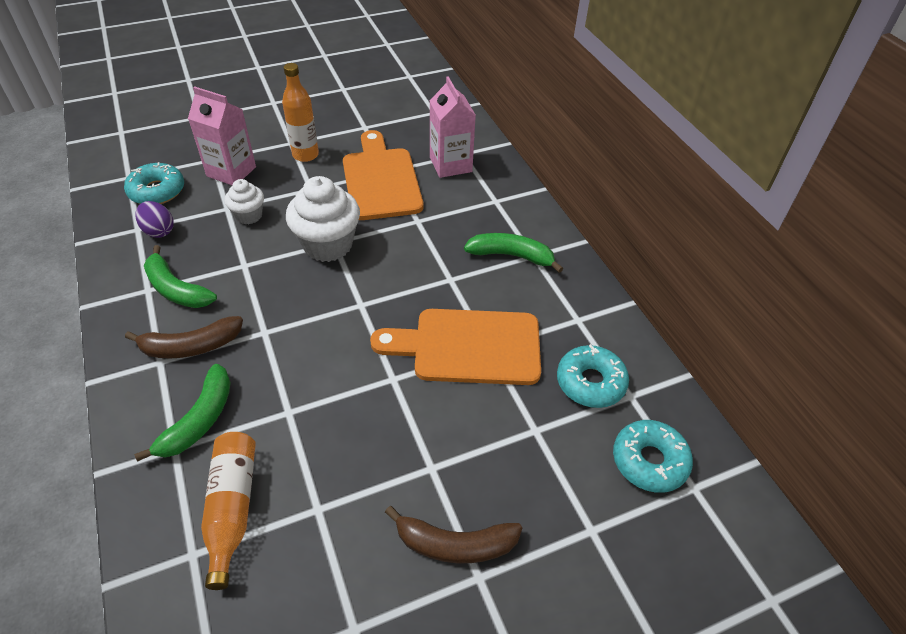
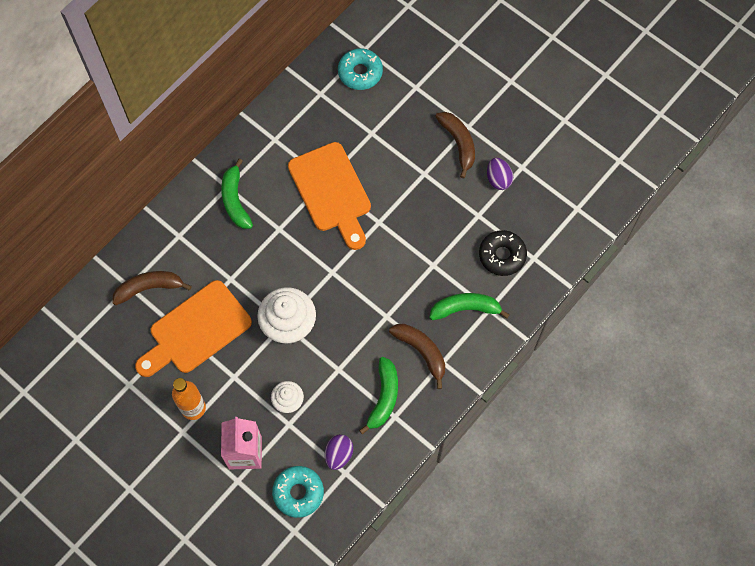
camera: 115 degrees left, 20 degrees up
(232, 508) = (502, 255): orange bottle -> black donut
(356, 574) = (498, 179): none -> purple egg
(450, 165) = (149, 288): pink carton -> brown banana
(590, 382) = (322, 116): turquoise donut -> none

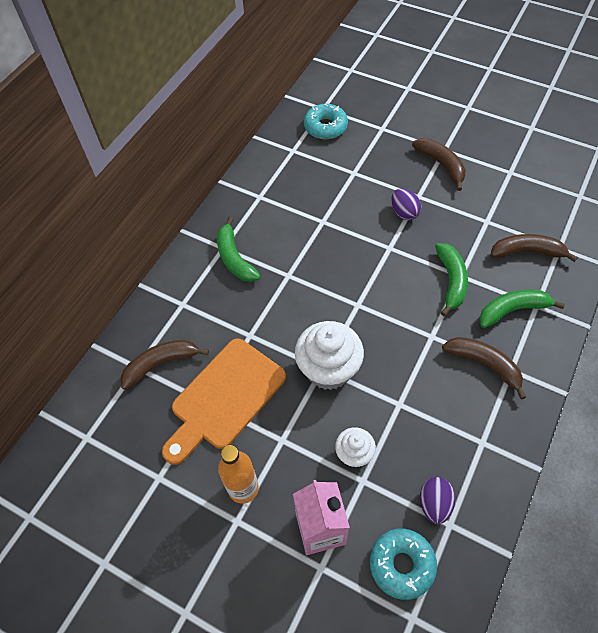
camera: 10 degrees left, 10 degrees down
(332, 192) = (332, 230): orange cutting board -> none
(383, 397) = (462, 423): green banana -> green banana (451, 281)
(498, 179) = (492, 187): purple egg -> purple egg (404, 212)
(502, 255) = (527, 252): black donut -> brown banana

